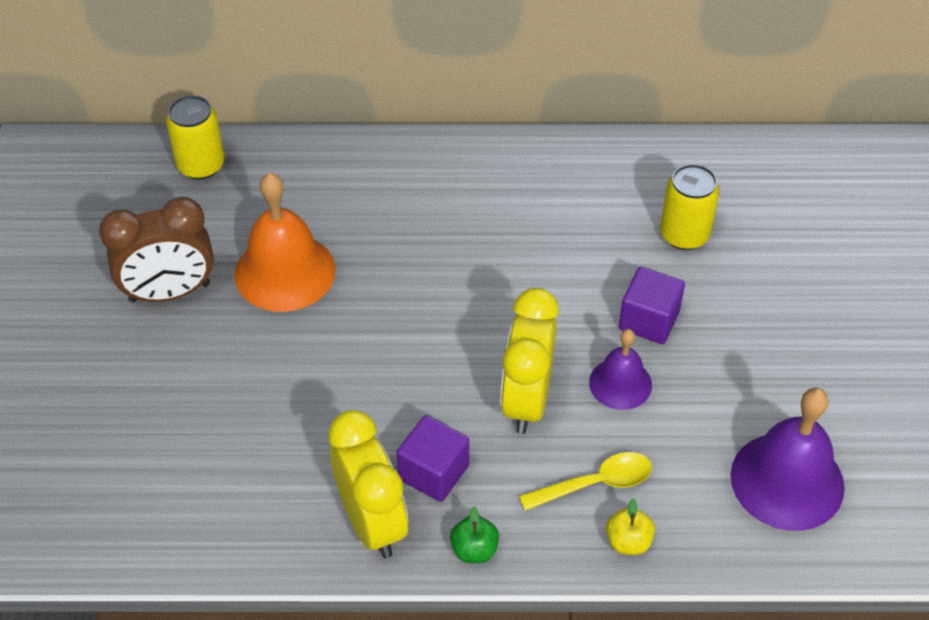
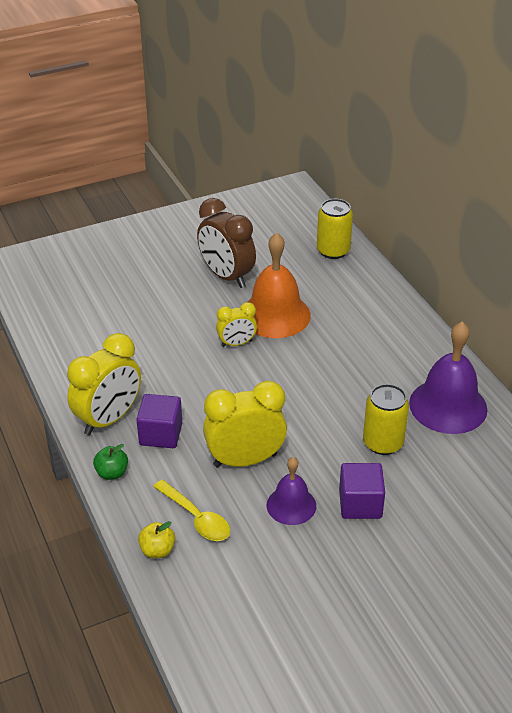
camera: 65 degrees right, 10 degrees down
(313, 332) = (236, 343): none -> yellow clock
(684, 235) = (460, 500): yellow can -> yellow can (383, 443)
(787, 481) = (261, 631): purple bell -> purple bell (448, 406)

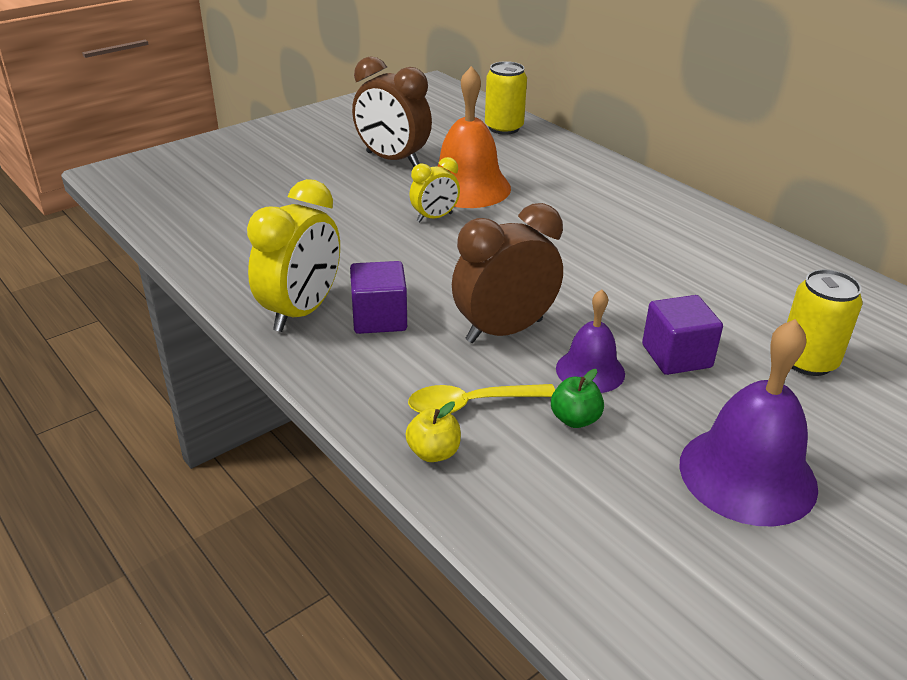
camera: 15 degrees left, 5 degrees down
(112, 473) = (329, 370): green apple -> green apple (575, 419)
(196, 518) = (471, 404): yellow spoon -> yellow spoon turned 135 degrees clockwise
(245, 460) = (504, 331): yellow clock -> brown clock
(383, 443) = (665, 290): yellow can -> yellow can (807, 361)
(448, 406) = (716, 245): purple bell -> purple bell (747, 474)

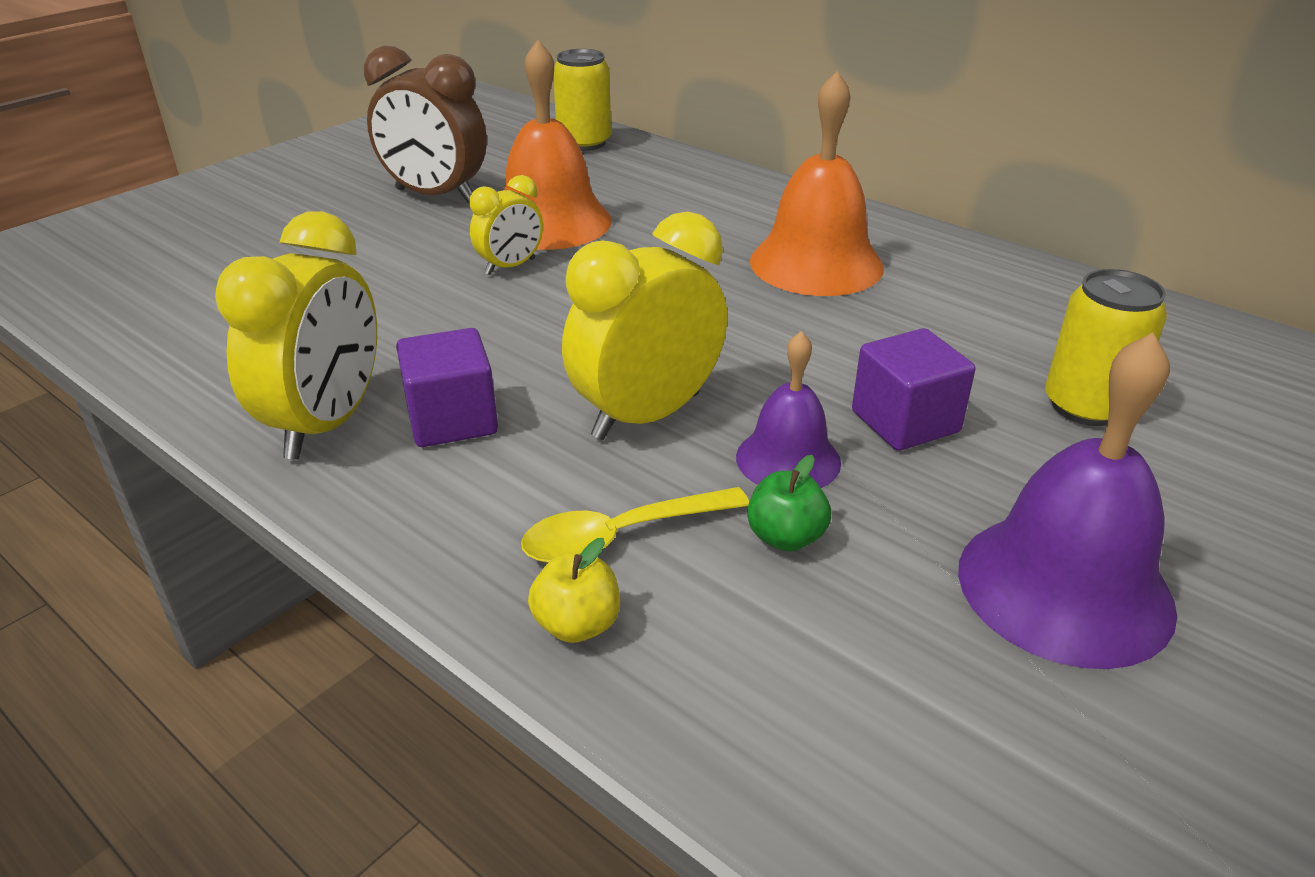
camera: 10 degrees left, 0 degrees up
(504, 331) = (646, 415): brown clock -> yellow clock
(648, 237) = (816, 263): none -> orange bell

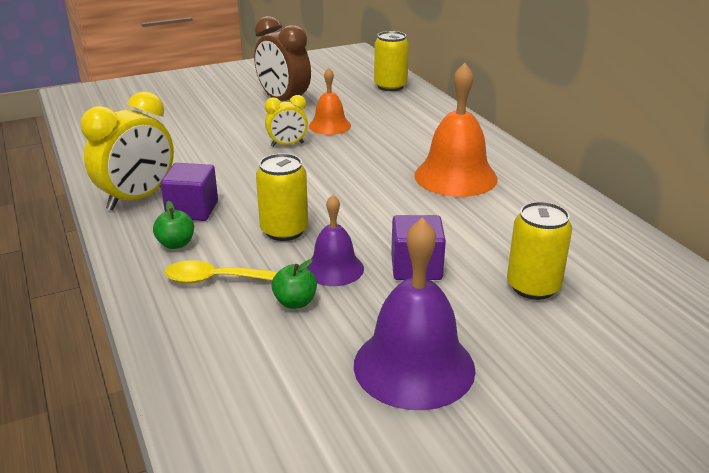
camera: 25 degrees right, 5 degrees down
(481, 491) = (176, 244): none -> green apple
(550, 222) = (329, 126): orange bell -> orange bell, size x0.59
(577, 625) = (165, 309): yellow apple -> none
(646, 415) = (284, 231): yellow clock -> yellow can

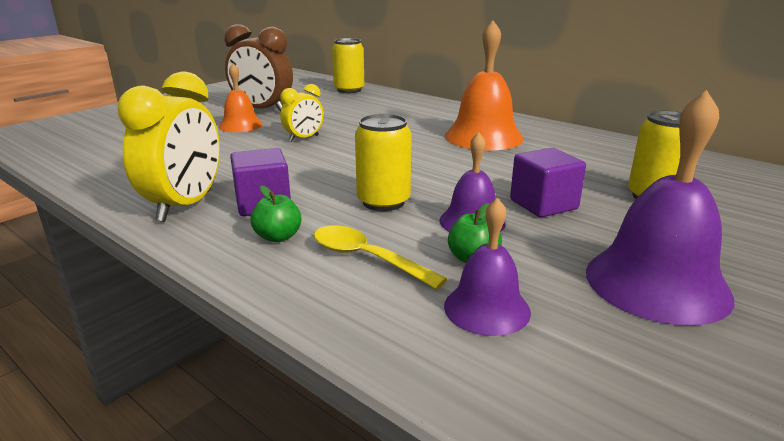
camera: 25 degrees left, 5 degrees down
(219, 280) = (366, 258): yellow spoon -> yellow spoon turned 60 degrees clockwise
(258, 345) = (486, 308): none -> purple bell
(329, 126) = (328, 120): orange bell -> orange bell (240, 125)

